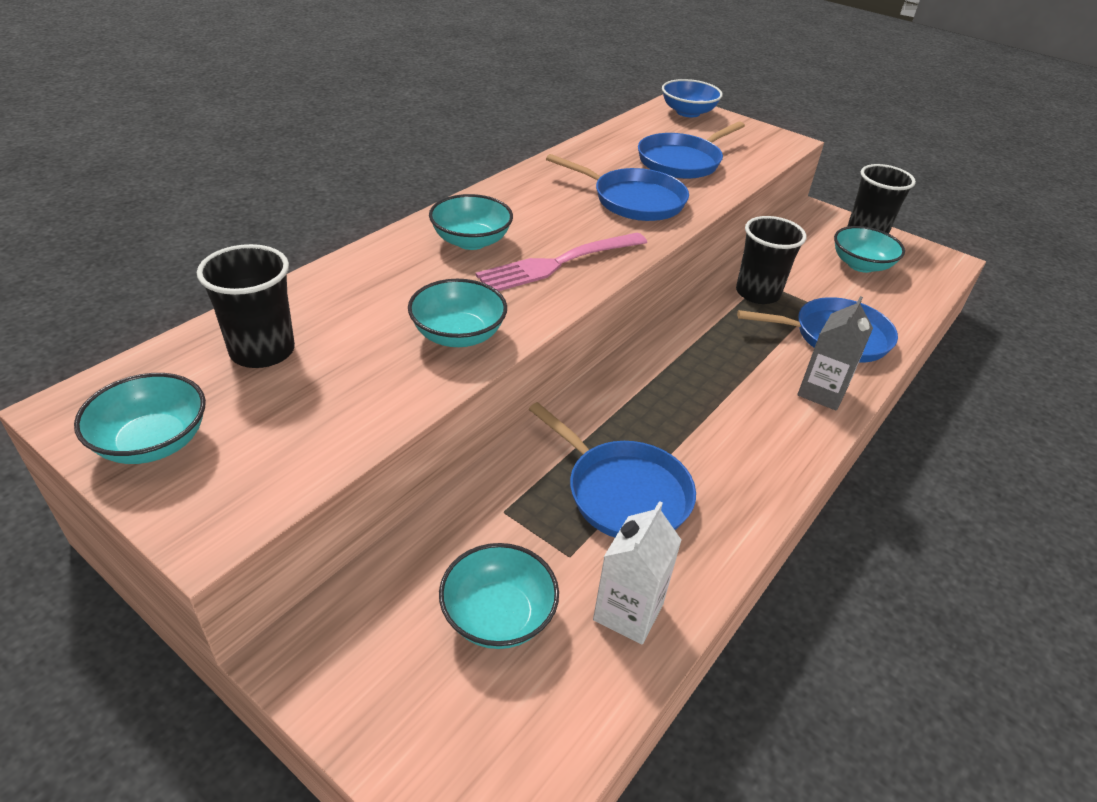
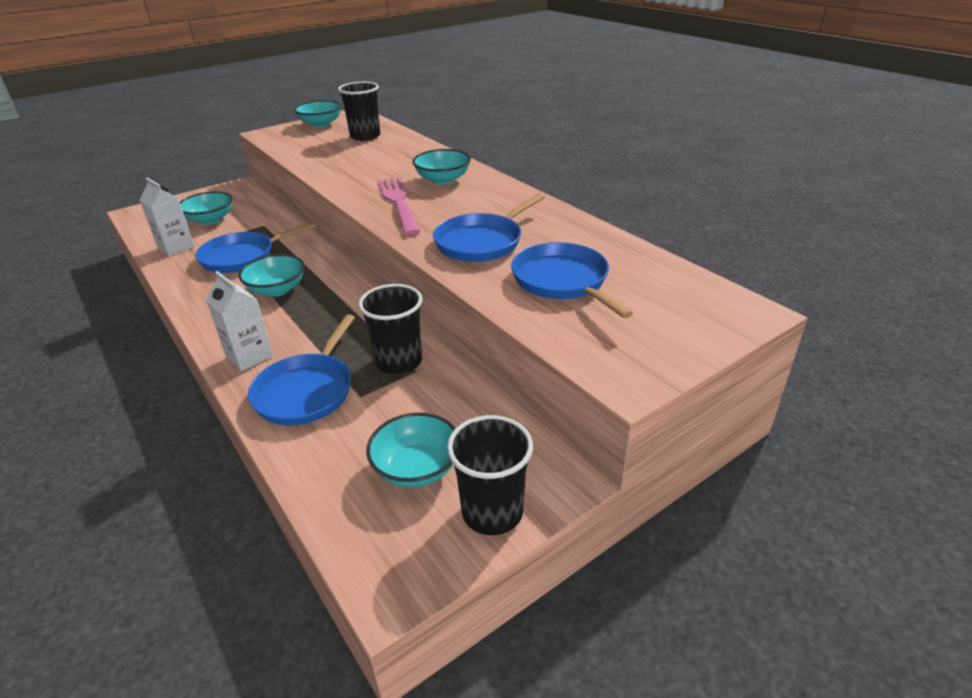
camera: 110 degrees right, 5 degrees down
(458, 335) = (343, 172): turquoise bowl -> turquoise bowl (277, 290)
(688, 112) = (719, 314): blue bowl -> none
(822, 392) = (249, 356): grey carton -> white carton

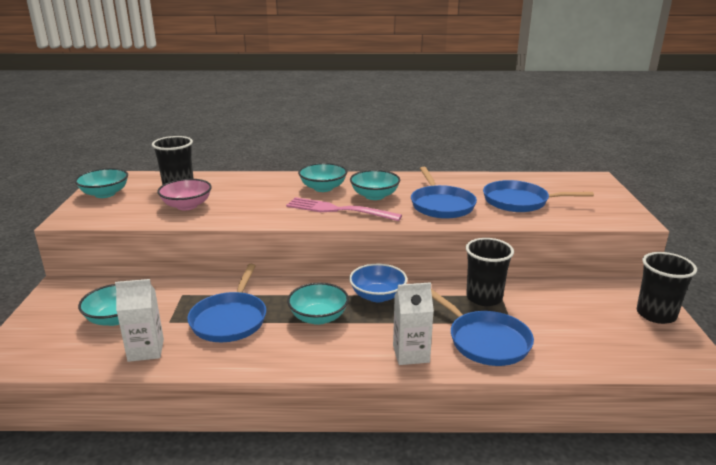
camera: 55 degrees left, 10 degrees down
(332, 152) = (187, 206): none -> pink bowl
(342, 302) = (377, 296): none -> blue bowl
(417, 468) = (603, 325): turquoise bowl -> turquoise bowl (374, 196)

